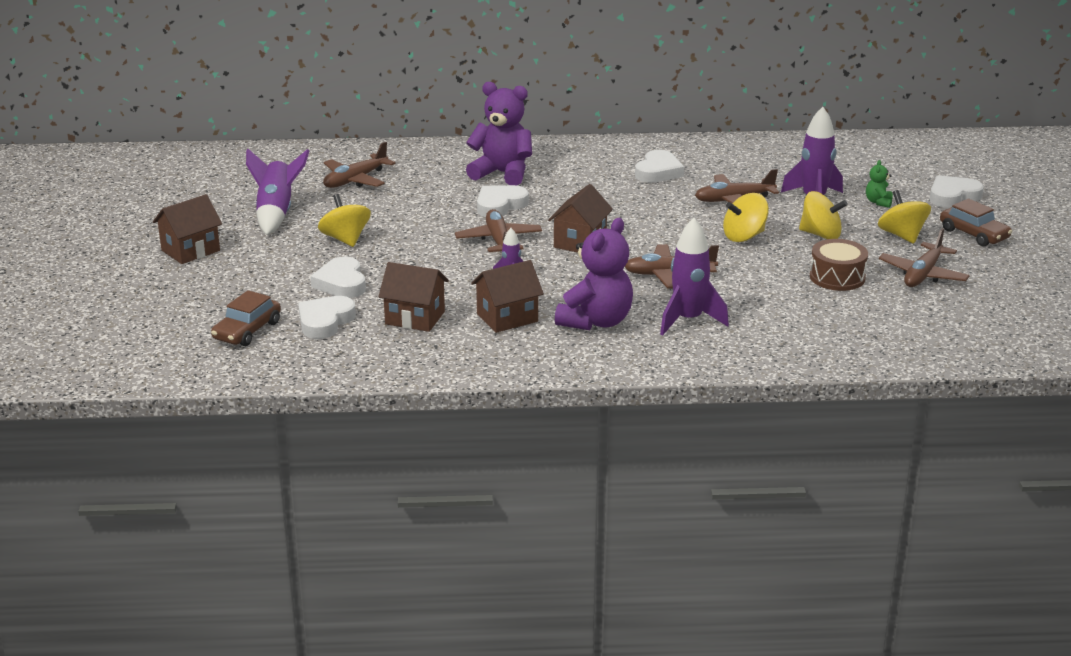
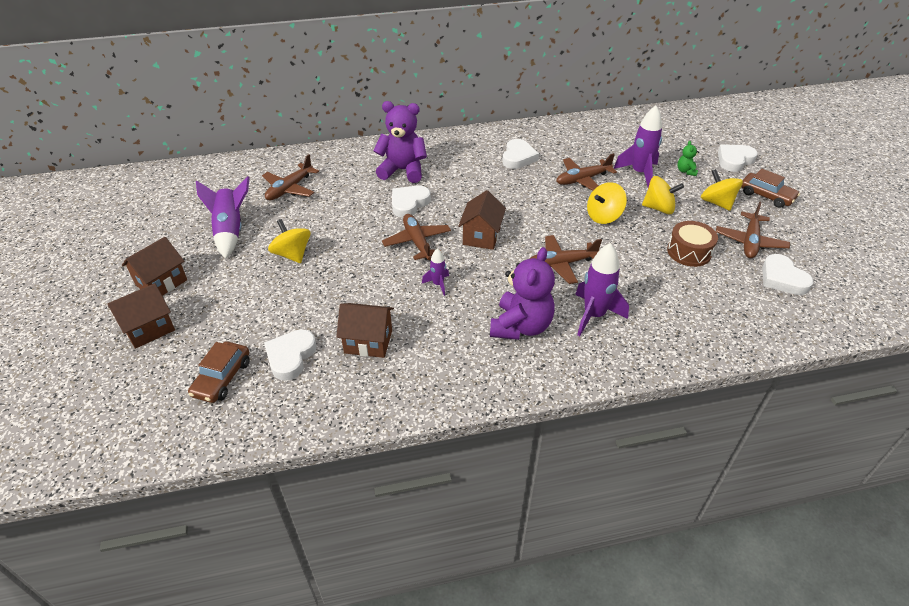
camera: 10 degrees left, 15 degrees up
(341, 283) = (297, 306): white heart -> white heart (782, 278)
(507, 318) = (446, 331): brown house -> brown house (149, 329)

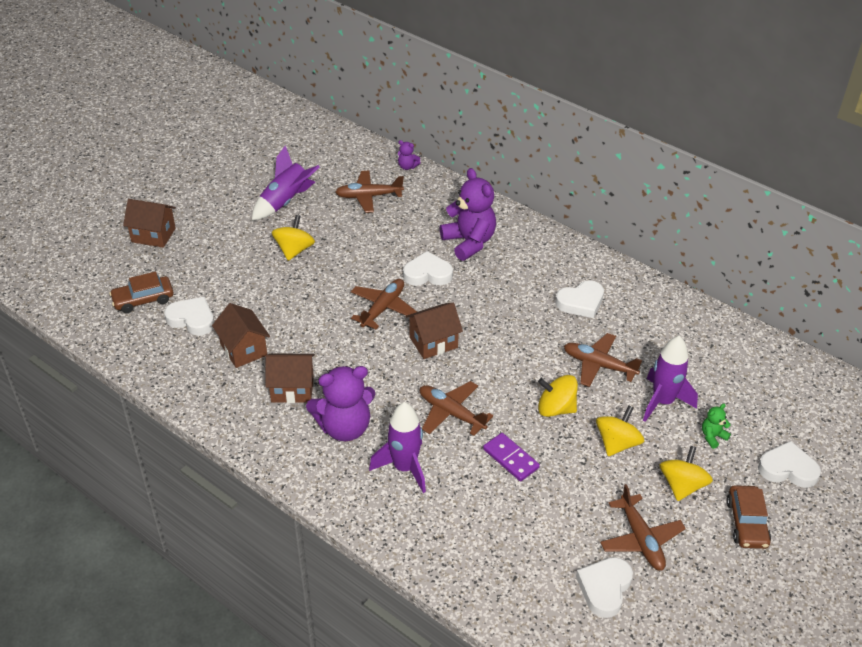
camera: 50 degrees right, 0 degrees up
(161, 283) = (199, 208): brown house -> brown house (292, 389)
(286, 156) = (407, 166): none -> purple teddy bear
(290, 356) = (192, 319): white heart -> white heart turned 45 degrees clockwise
(438, 284) = (344, 350): purple rocket -> none
(631, 259) = (511, 458): none -> purple domino
(658, 208) = (617, 443): yellow spinning top -> yellow spinning top turned 120 degrees counterclockwise
(689, 252) = (569, 496): brown drum -> none
(750, 242) = (641, 539): brown plane -> brown plane turned 90 degrees counterclockwise

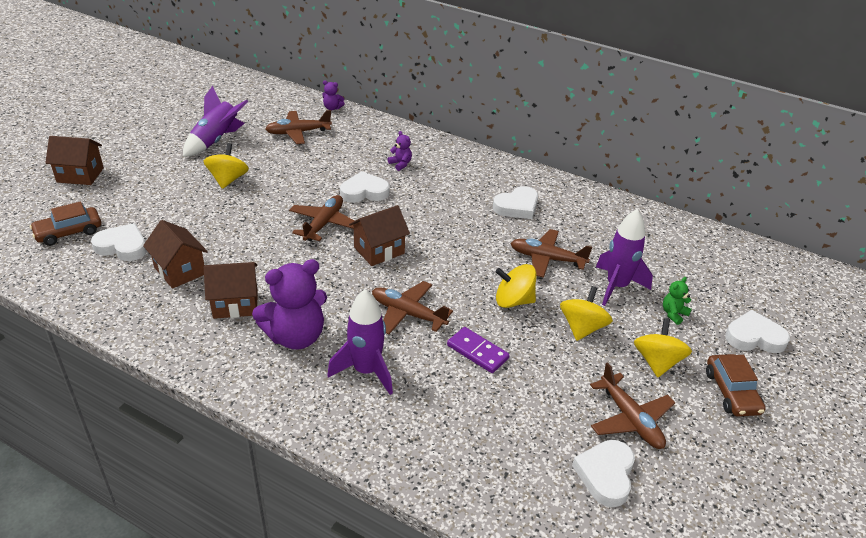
camera: 10 degrees left, 5 degrees down
(469, 242) = (400, 164): purple teddy bear -> purple teddy bear, size x0.44

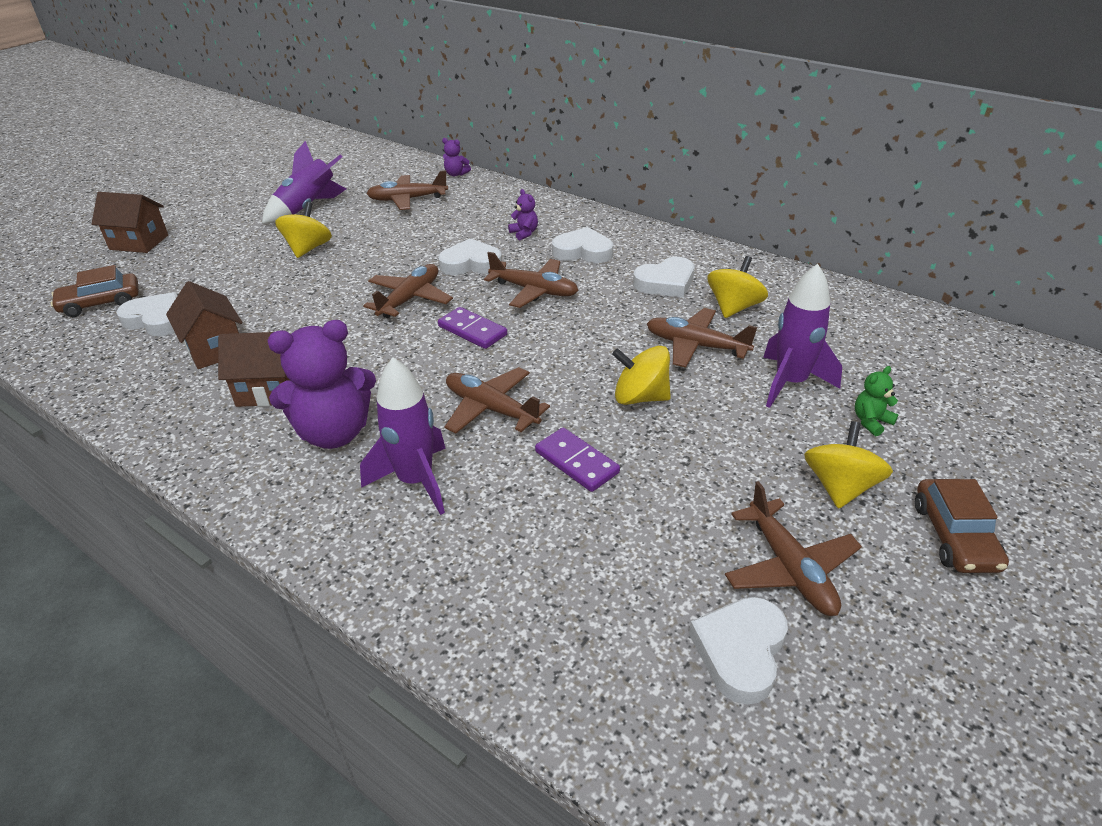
camera: 10 degrees right, 0 degrees up
(379, 250) = (472, 331): brown house -> purple domino
(419, 215) = (534, 290): none -> brown plane
(582, 328) = (733, 436): yellow spinning top -> yellow spinning top (733, 307)
(754, 337) = (994, 458): white heart -> white heart (583, 251)

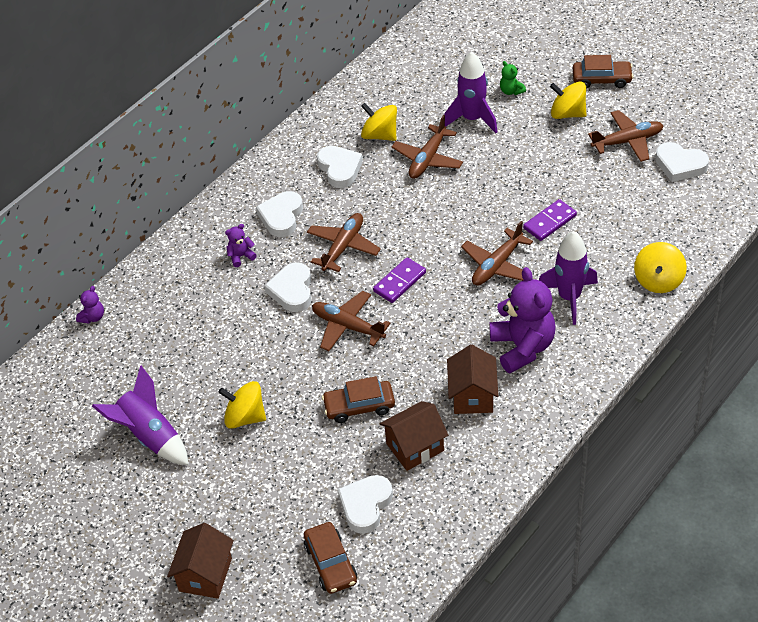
camera: 85 degrees left, 10 degrees up
(291, 311) = (359, 406): none -> brown car
(407, 199) = (148, 352): brown plane -> none
(640, 397) = (485, 190): yellow spinning top -> yellow spinning top (658, 280)

